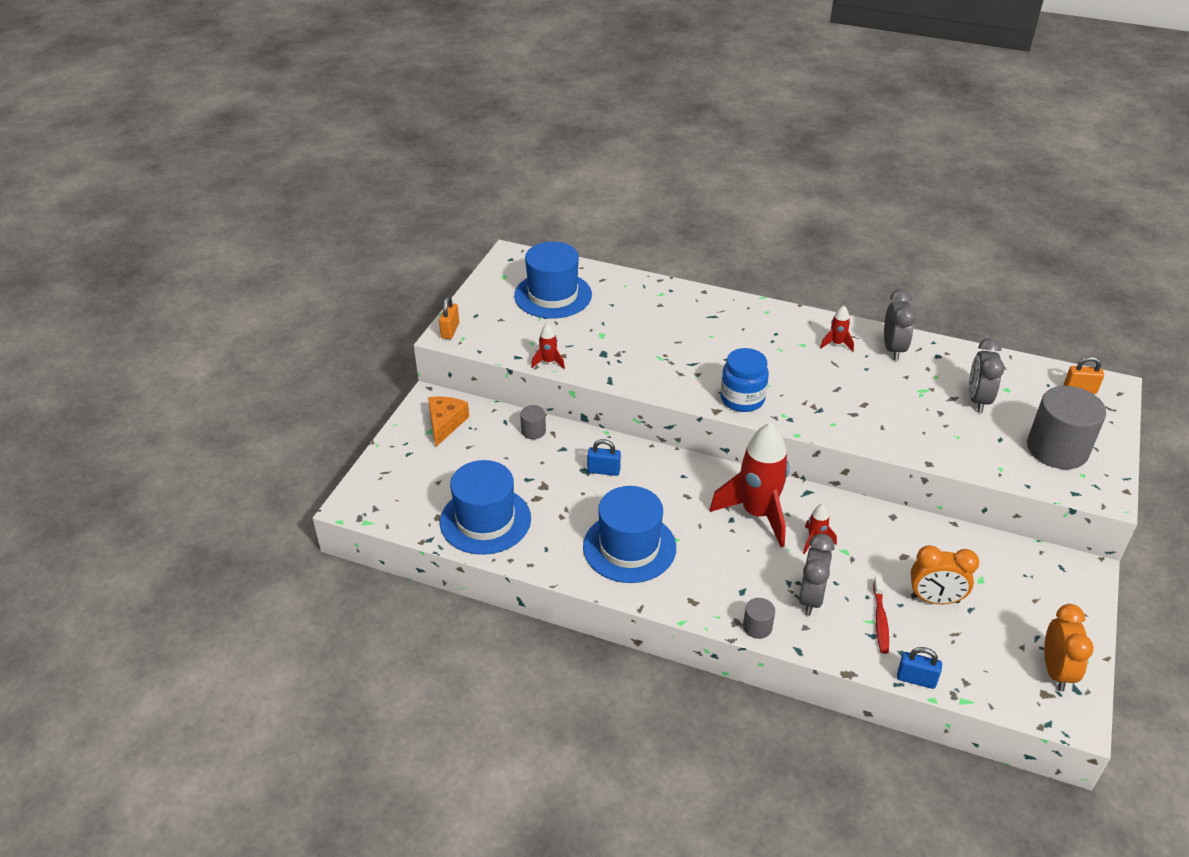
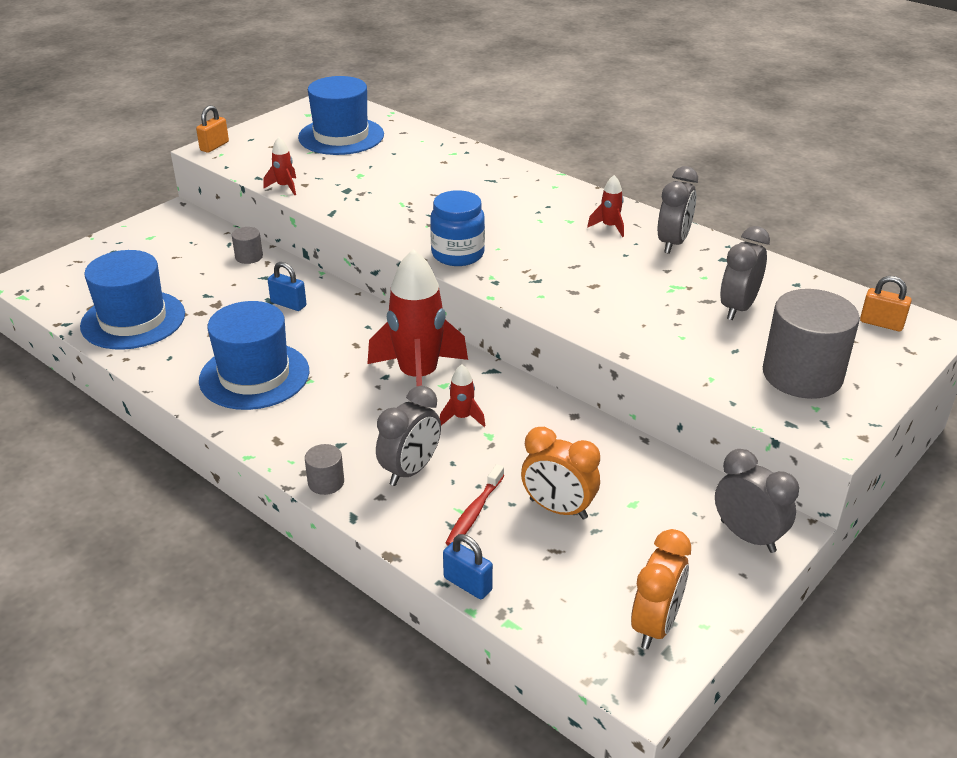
camera: 20 degrees right, 5 degrees down
(445, 423) = (170, 234): orange cheese -> none
(1070, 583) = (747, 536): none -> grey clock

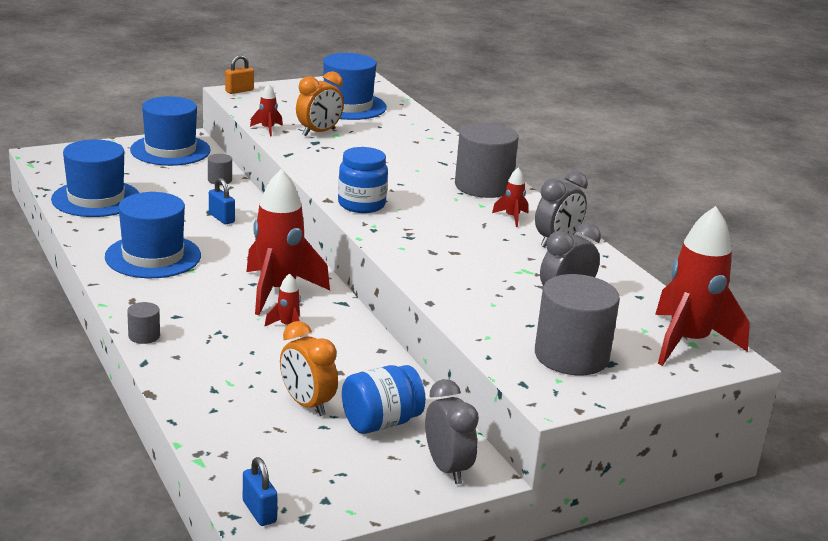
camera: 20 degrees right, 10 degrees down
(166, 234) = (170, 150): none -> blue hat
(410, 470) = (214, 347): grey clock -> none
(467, 584) = (190, 428): blue padlock -> blue padlock (259, 512)
(474, 512) = (238, 387): red toothbrush -> none
(552, 198) = (483, 186): none -> grey cylinder
(644, 504) = (381, 423): none -> blue jar
(655, 625) = (311, 498): orange clock -> orange clock (319, 132)
(881, 323) = (688, 342): orange padlock -> red rocket

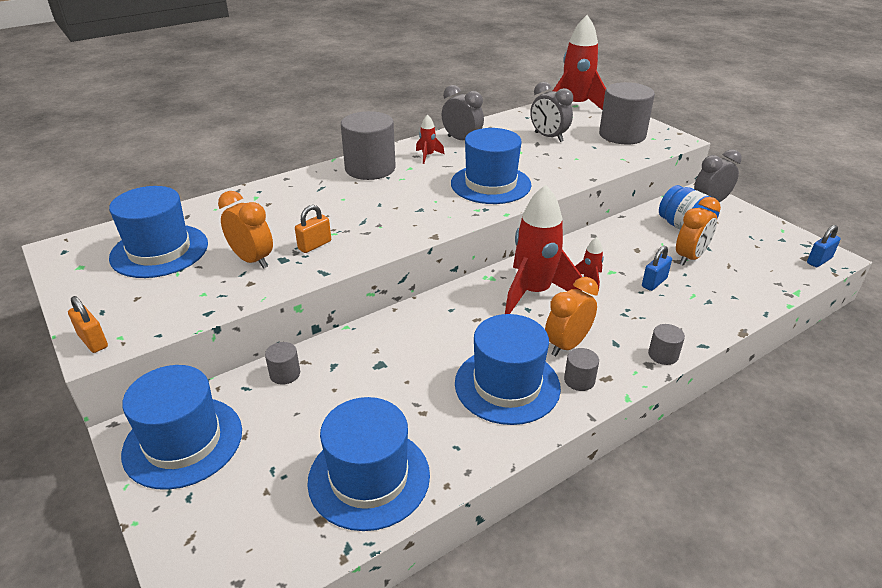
camera: 95 degrees left, 10 degrees up
(138, 287) = (579, 380): none -> grey cylinder
(187, 291) = (567, 345): none -> orange clock
(221, 218) = (393, 353): blue padlock -> blue padlock (654, 282)
(267, 129) = (246, 296): red rocket -> none
(332, 154) = (315, 245): none -> orange padlock
(361, 204) = (436, 218): blue jar -> none
(430, 240) = (490, 184): none -> blue hat

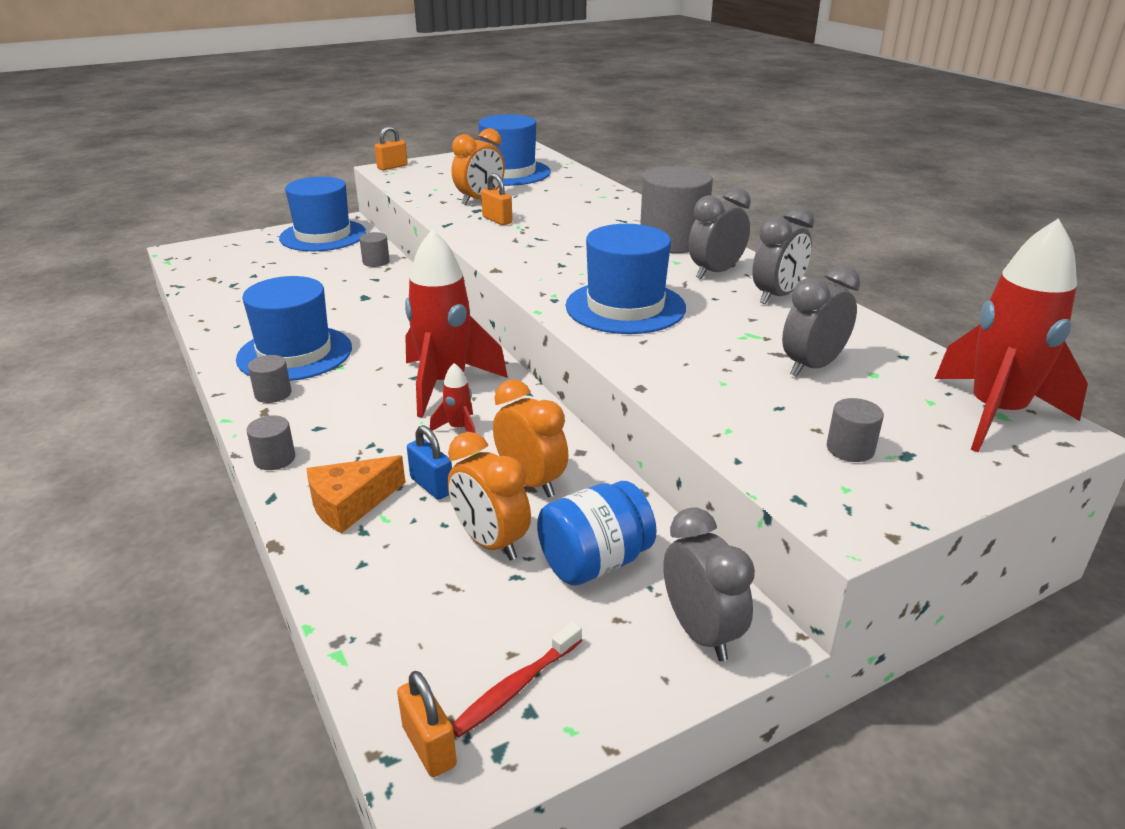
camera: 95 degrees right, 5 degrees down
(369, 477) = (235, 292): blue hat -> none
(428, 156) = (715, 272): red rocket -> grey clock
(567, 345) = (334, 394): orange clock -> orange clock (531, 482)
(622, 135) = (850, 449): grey cylinder -> grey cylinder, size x0.45
(689, 310) = (350, 504): none -> orange cheese
(774, 243) = (515, 688): none -> red toothbrush
(819, 260) = (429, 746): blue padlock -> orange padlock

